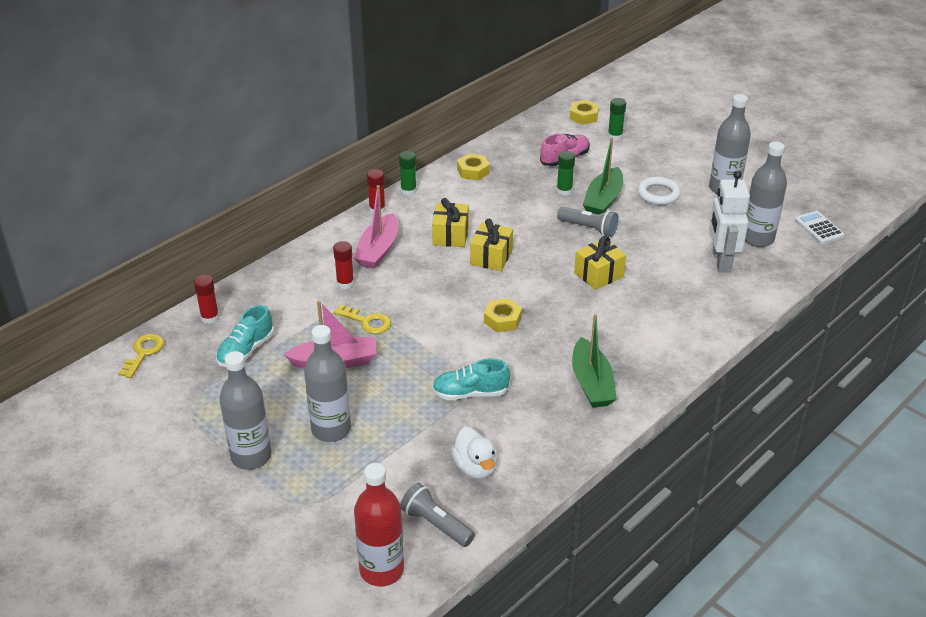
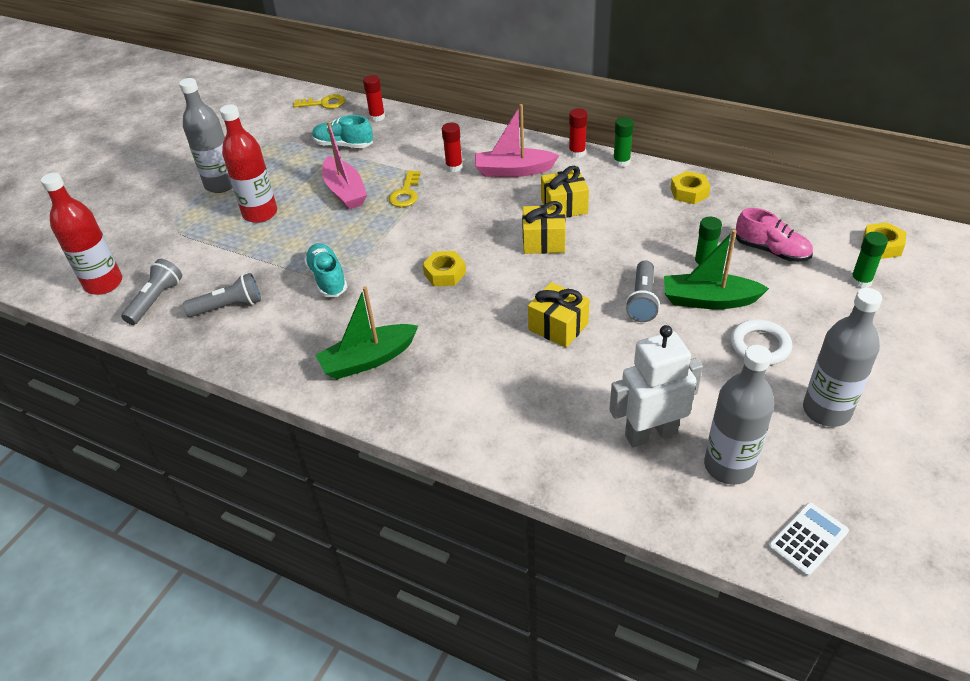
camera: 75 degrees right, 5 degrees up
(331, 429) = (260, 213): grey bottle -> red bottle
(475, 467) = (229, 306): white duck -> grey flashlight

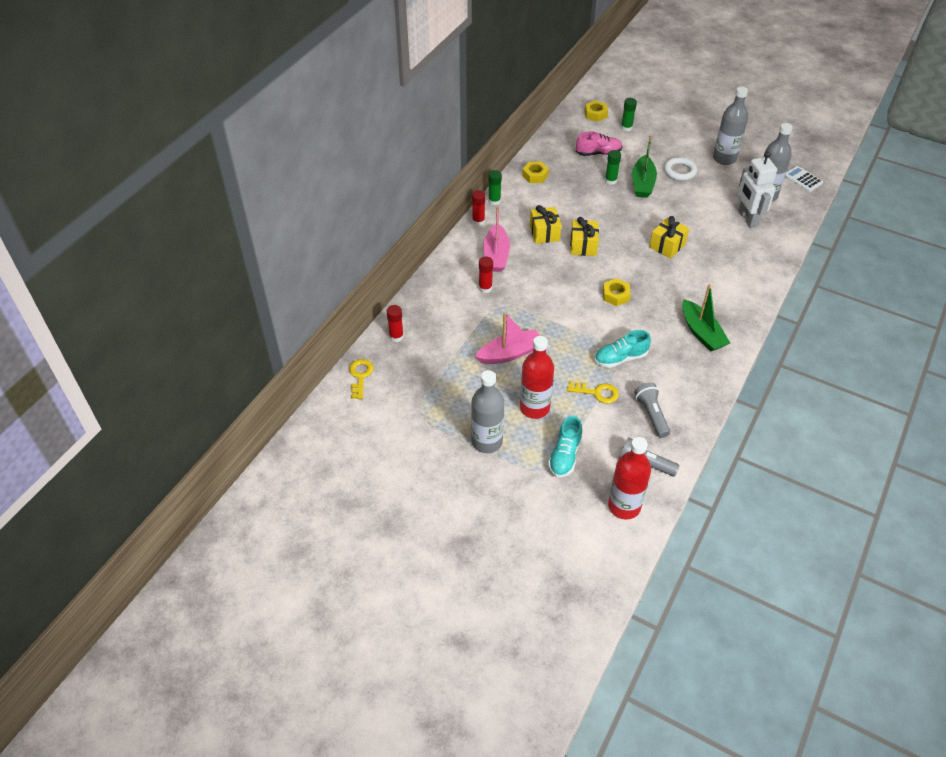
camera: 90 degrees left, 5 degrees up
(343, 145) = (438, 358): turquoise shoe -> turquoise shoe (565, 456)
(406, 193) = (517, 316): yellow key -> yellow key (597, 393)
(642, 300) = (643, 209): grey flashlight -> none
(771, 251) = (598, 153): pink shoe -> pink shoe turned 45 degrees clockwise

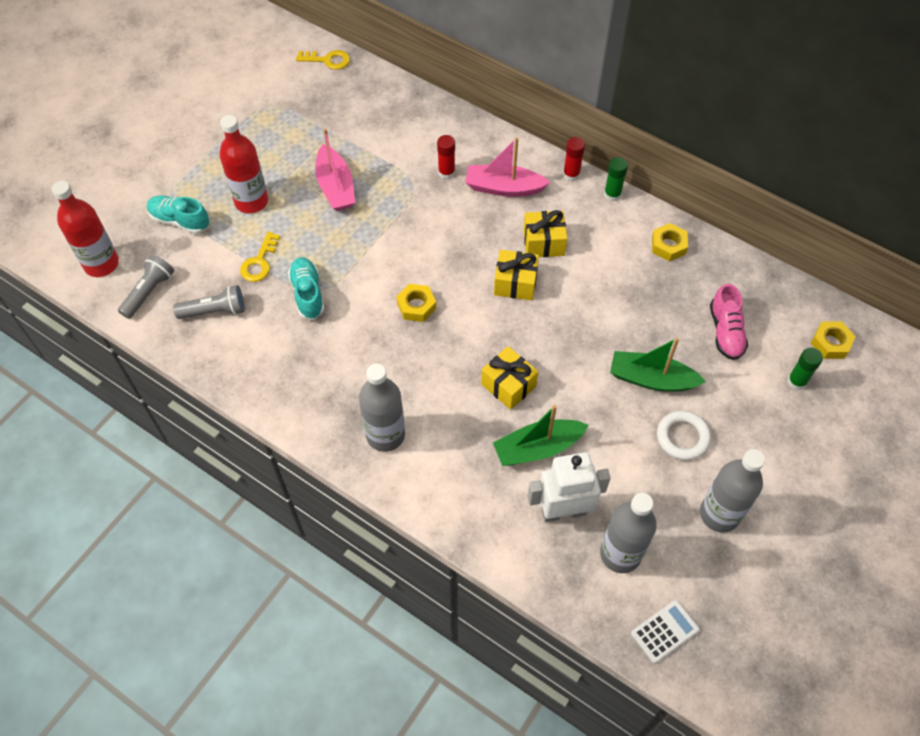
camera: 95 degrees right, 10 degrees up
(396, 336) = (379, 89): red glue stick -> none
(487, 442) = (216, 156): grey bottle -> grey bottle (385, 435)
(610, 180) = (657, 337): green glue stick -> none
(701, 333) = (334, 392): green boat -> green boat (537, 448)

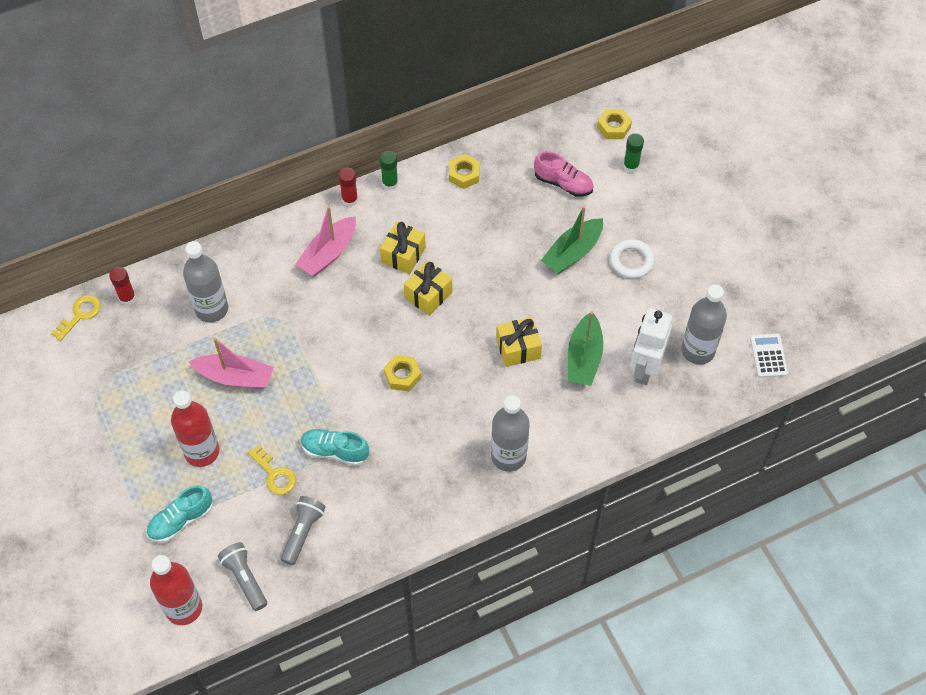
camera: 60 degrees left, 0 degrees up
(446, 172) = (281, 286): red glue stick -> red glue stick (127, 298)
(719, 514) = (703, 273): grey bottle -> grey bottle (212, 309)

